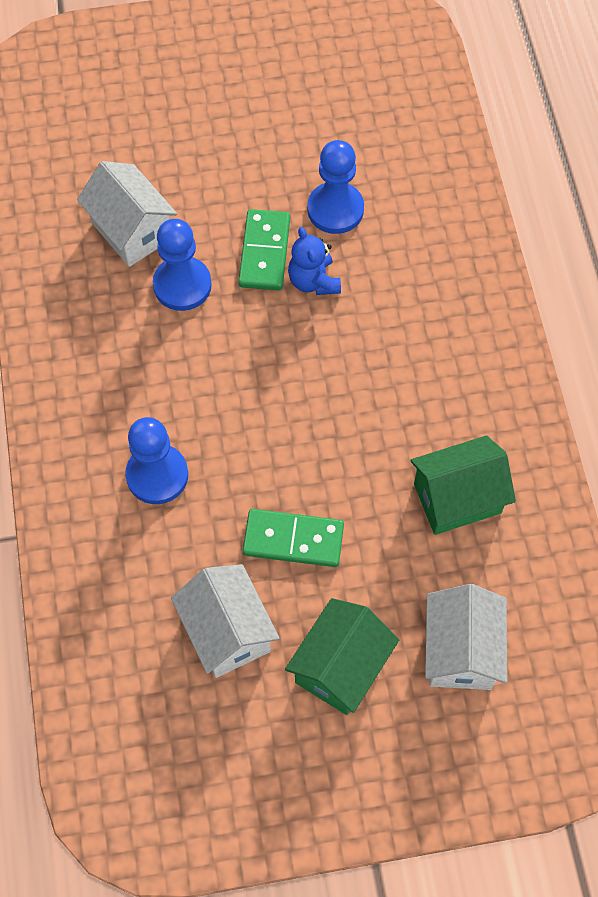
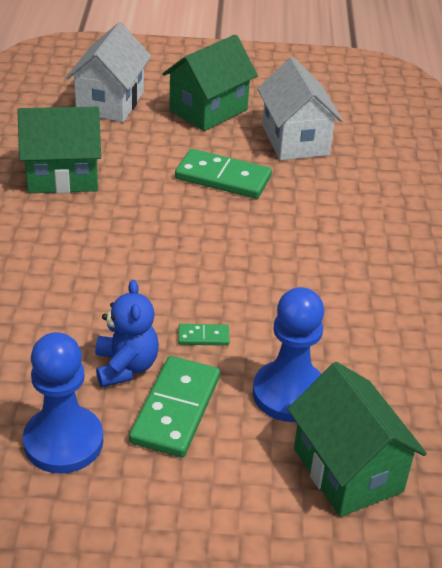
camera: 170 degrees left, 25 degrees down
(132, 231) = (347, 470): white house -> green house
(157, 475) = (342, 238): blue pawn -> none
(261, 324) = (203, 337): none -> green domino

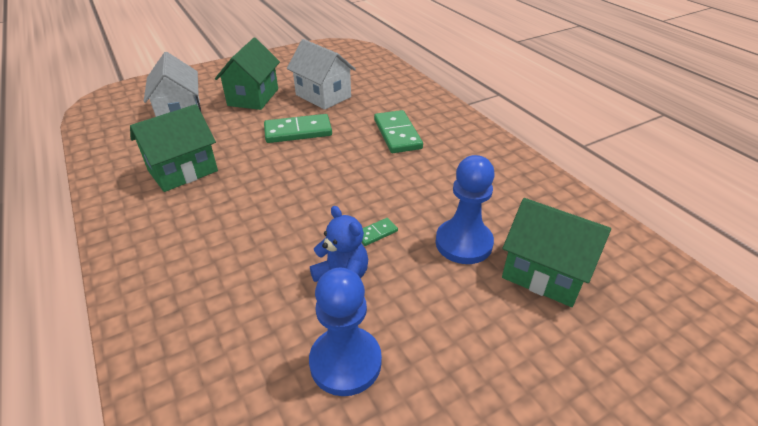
camera: 30 degrees left, 0 degrees up
(176, 409) = (404, 292): green domino -> green domino (397, 134)

